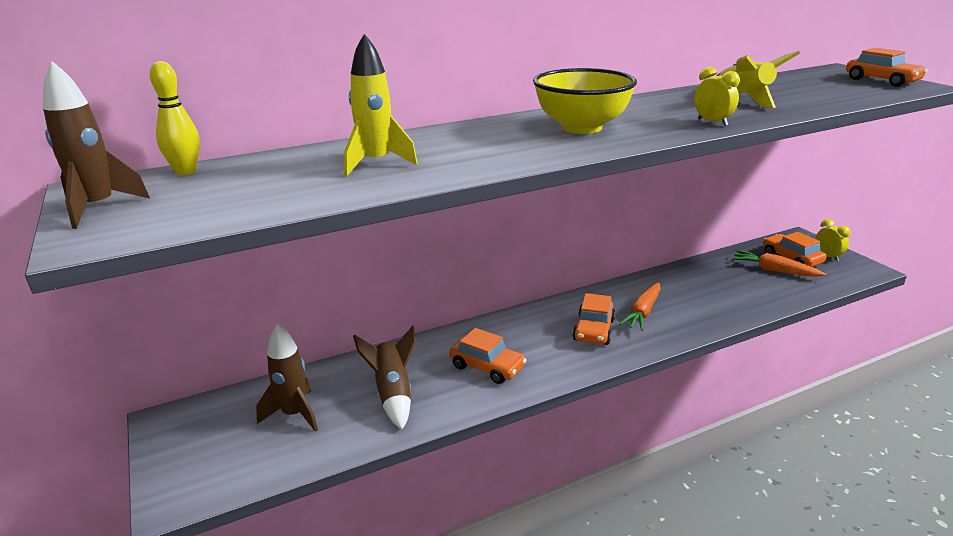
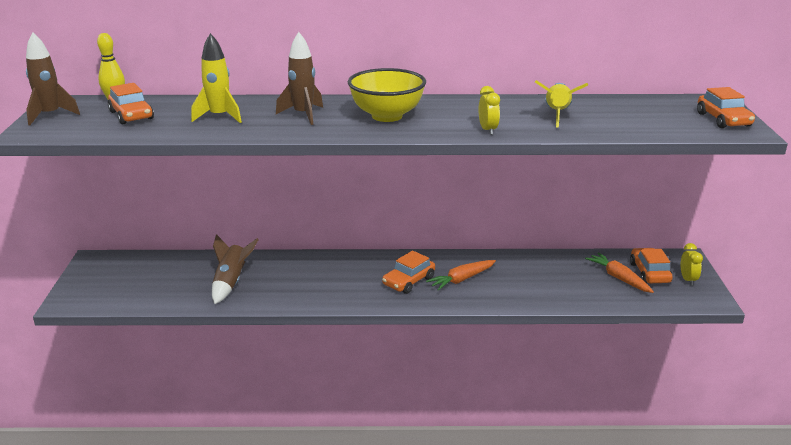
camera: 25 degrees right, 0 degrees up
(294, 414) = (164, 277): brown rocket -> brown rocket (303, 115)
(487, 367) = (307, 284): orange car -> orange car (131, 115)

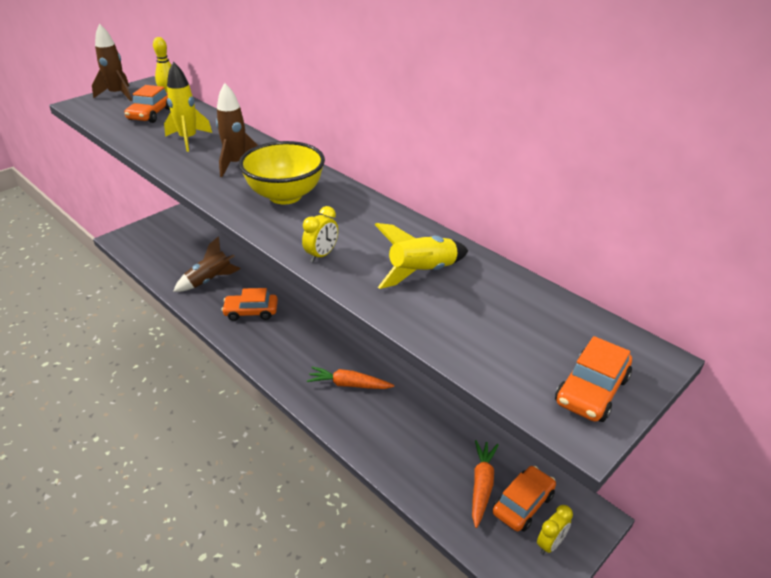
camera: 45 degrees right, 10 degrees up
(408, 281) = (310, 358): orange car -> orange car (251, 312)

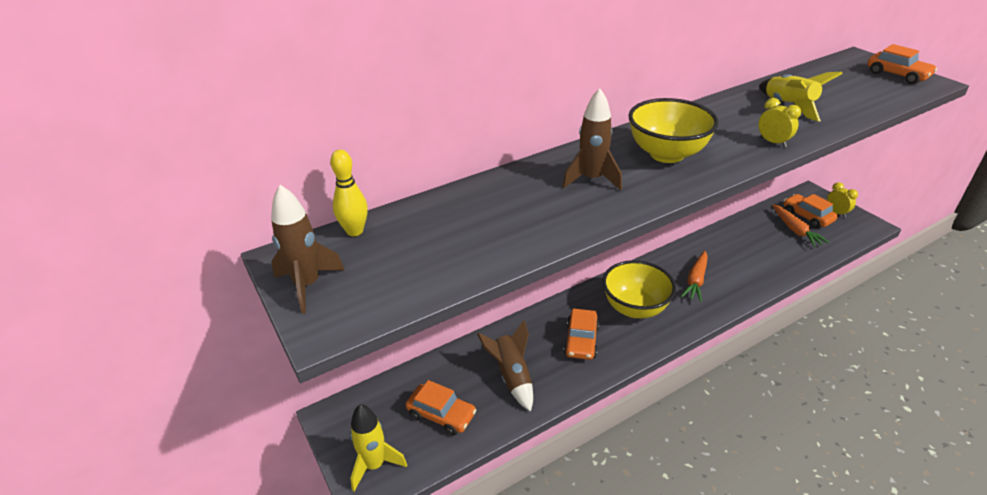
camera: 75 degrees left, 0 degrees up
(151, 114) = (411, 247): orange car -> orange car (441, 414)
(188, 140) = (513, 212): yellow rocket -> yellow rocket (374, 465)
(298, 341) = (635, 308): none -> yellow bowl
(481, 485) = (795, 230): orange carrot -> orange carrot turned 135 degrees counterclockwise

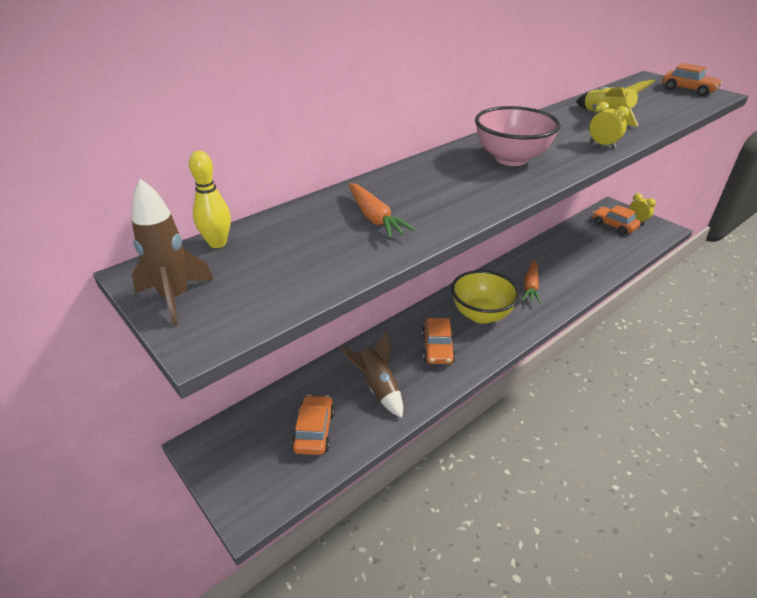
camera: 10 degrees left, 0 degrees up
(374, 465) = (253, 488): yellow rocket -> none
(441, 414) = (314, 431): orange car -> orange car turned 105 degrees counterclockwise
(591, 179) = (447, 183): brown rocket -> none
(666, 154) = (511, 159): yellow bowl -> pink bowl
(795, 230) = (606, 237): orange carrot -> orange carrot (375, 218)

